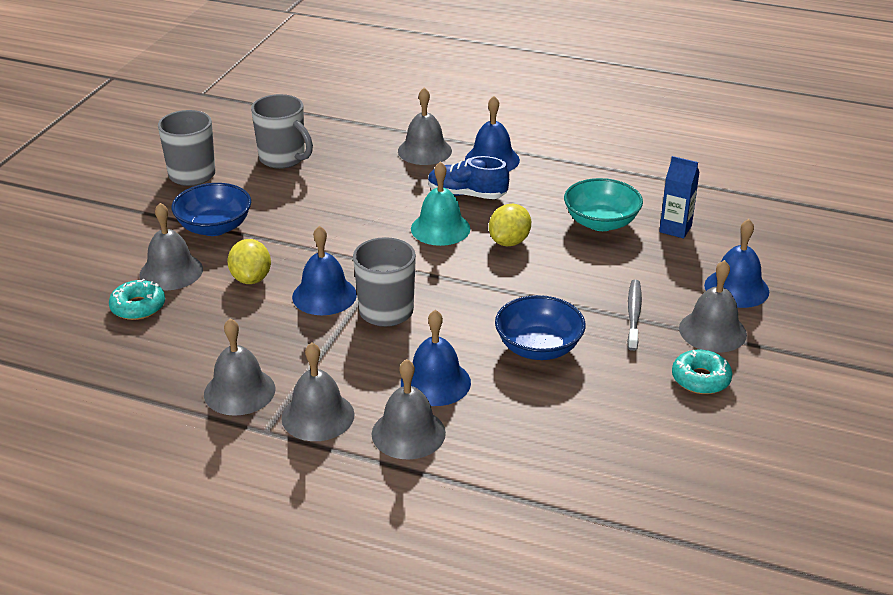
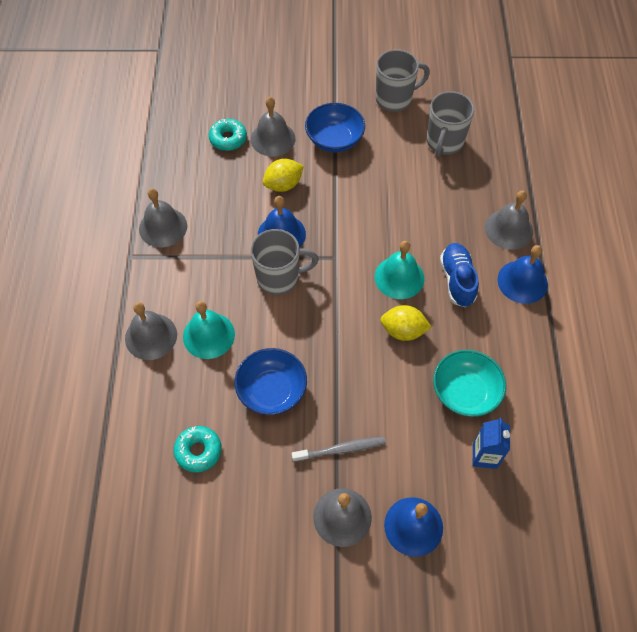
camera: 70 degrees right, 25 degrees up
(318, 416) = (152, 278): grey bell -> none
(435, 382) = (208, 335): blue bell -> turquoise bell
(700, 379) = (274, 519): turquoise donut -> turquoise donut (198, 451)

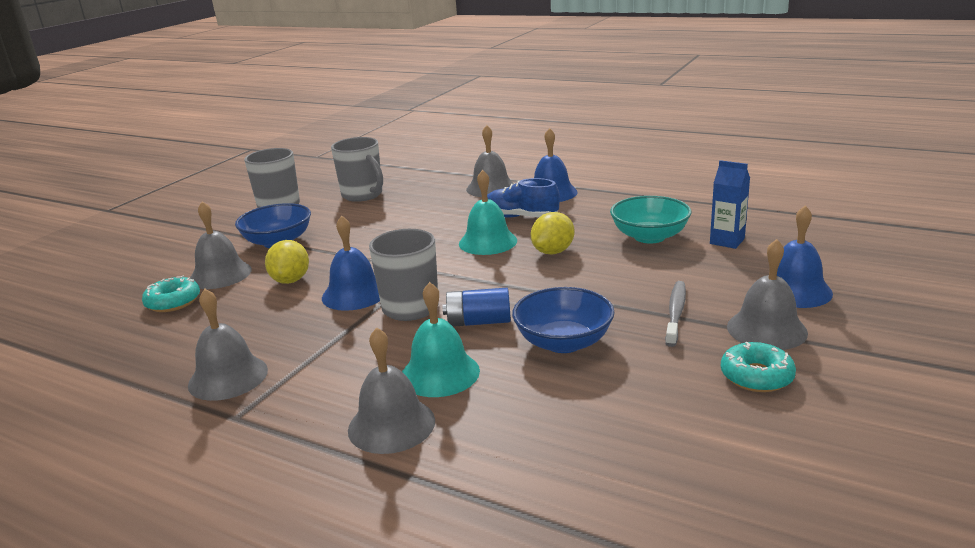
camera: 60 degrees left, 35 degrees down
(198, 451) = (615, 419): turquoise donut -> turquoise donut (756, 376)
(276, 328) = (478, 322): none -> blue battery

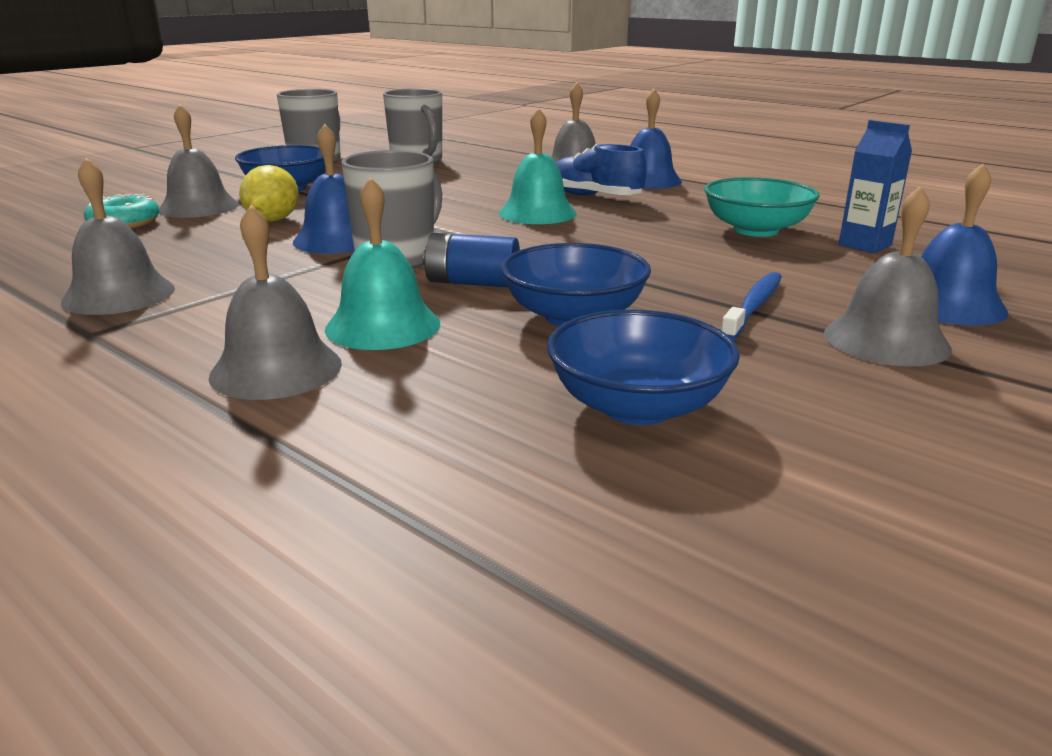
camera: 10 degrees right, 0 degrees up
(553, 252) = (616, 230): yellow lemon -> none
(638, 412) = (637, 406): none -> blue bowl
(675, 313) = (753, 307): grey toothbrush -> blue toothbrush
(756, 376) = (847, 391): turquoise donut -> none

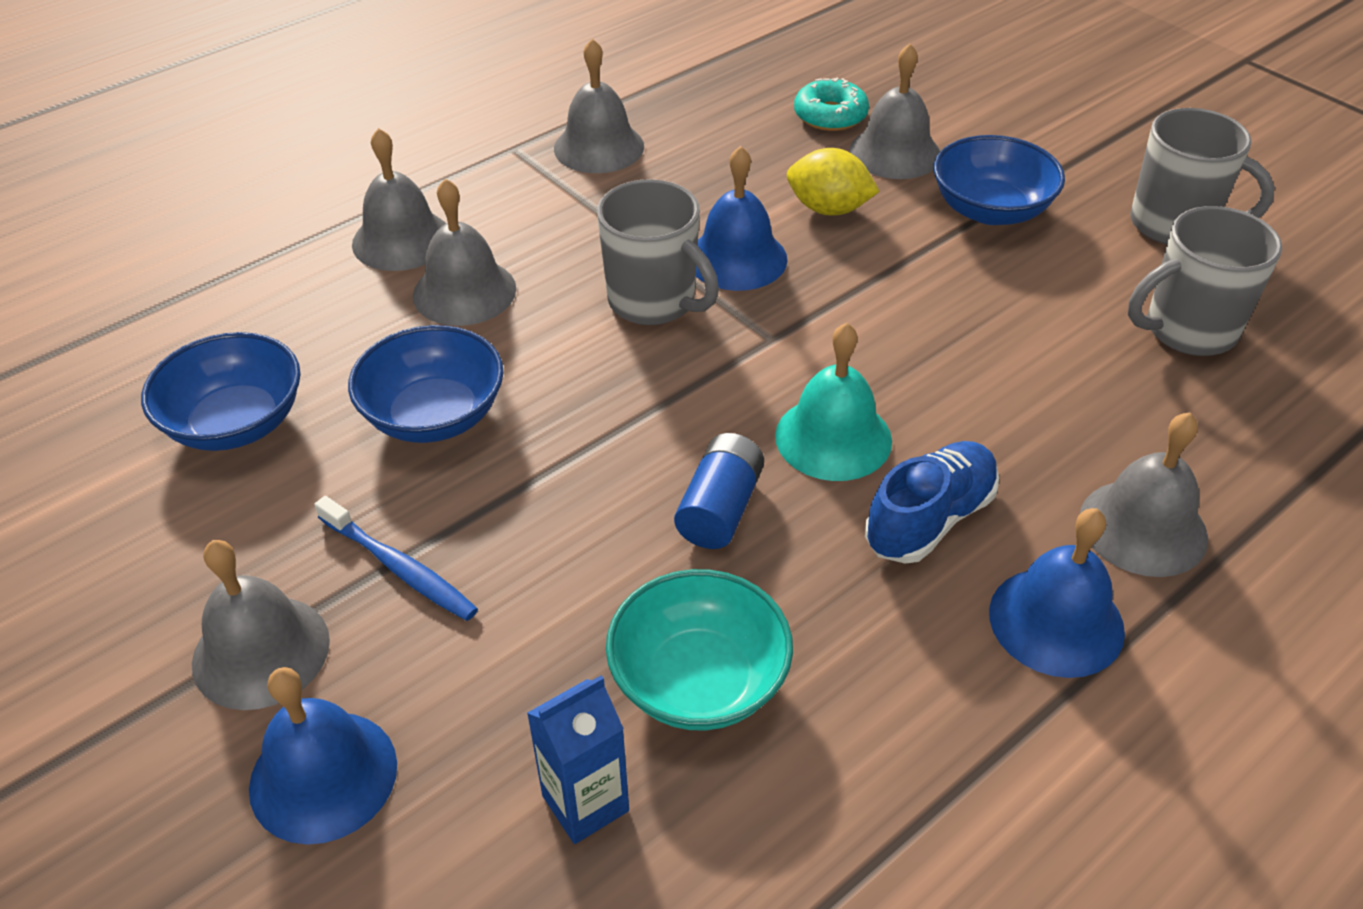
camera: 100 degrees right, 20 degrees up
(383, 326) = (464, 291): turquoise bell -> grey bell
(472, 283) = (557, 353): blue battery -> blue battery (720, 508)

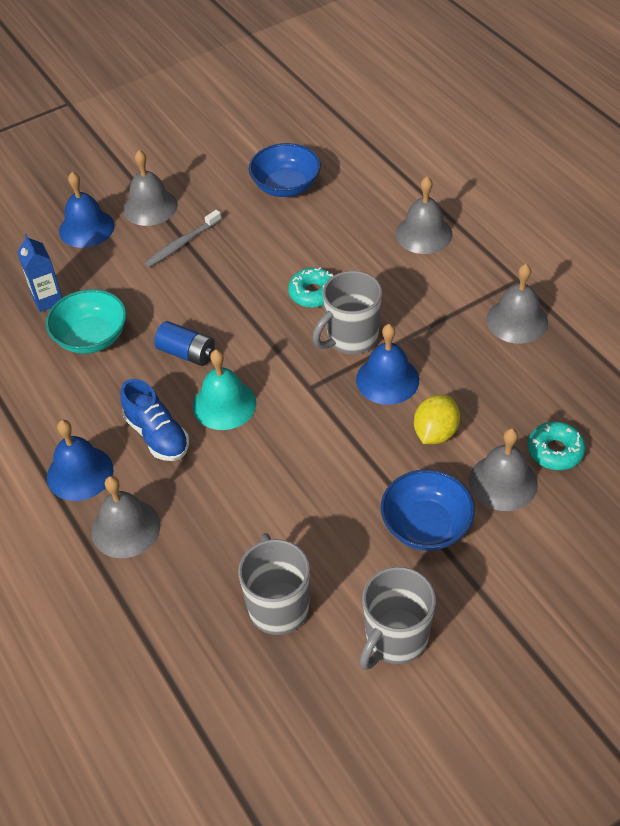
camera: 100 degrees right, 5 degrees up
(399, 567) = (182, 243): blue toothbrush -> grey toothbrush
(434, 415) = (276, 251): blue bowl -> none
(464, 291) = (372, 260): grey bell -> none
(548, 355) = (313, 293): none -> turquoise donut

